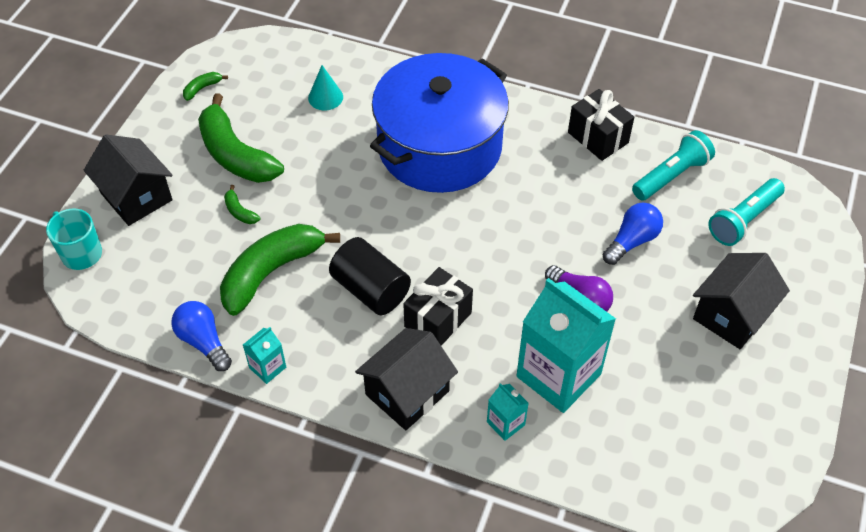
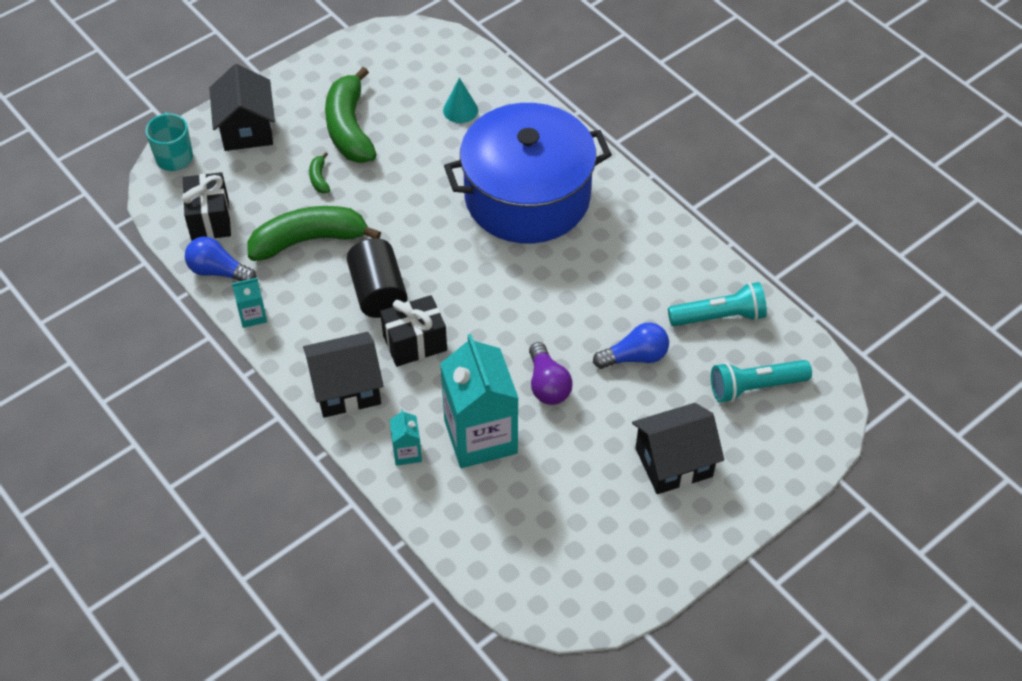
camera: 30 degrees right, 0 degrees up
(202, 88) = (362, 58): green banana -> none
(203, 342) = (218, 271): blue light bulb -> blue light bulb turned 60 degrees counterclockwise
(598, 137) = (678, 252): black gift -> black gift (210, 219)

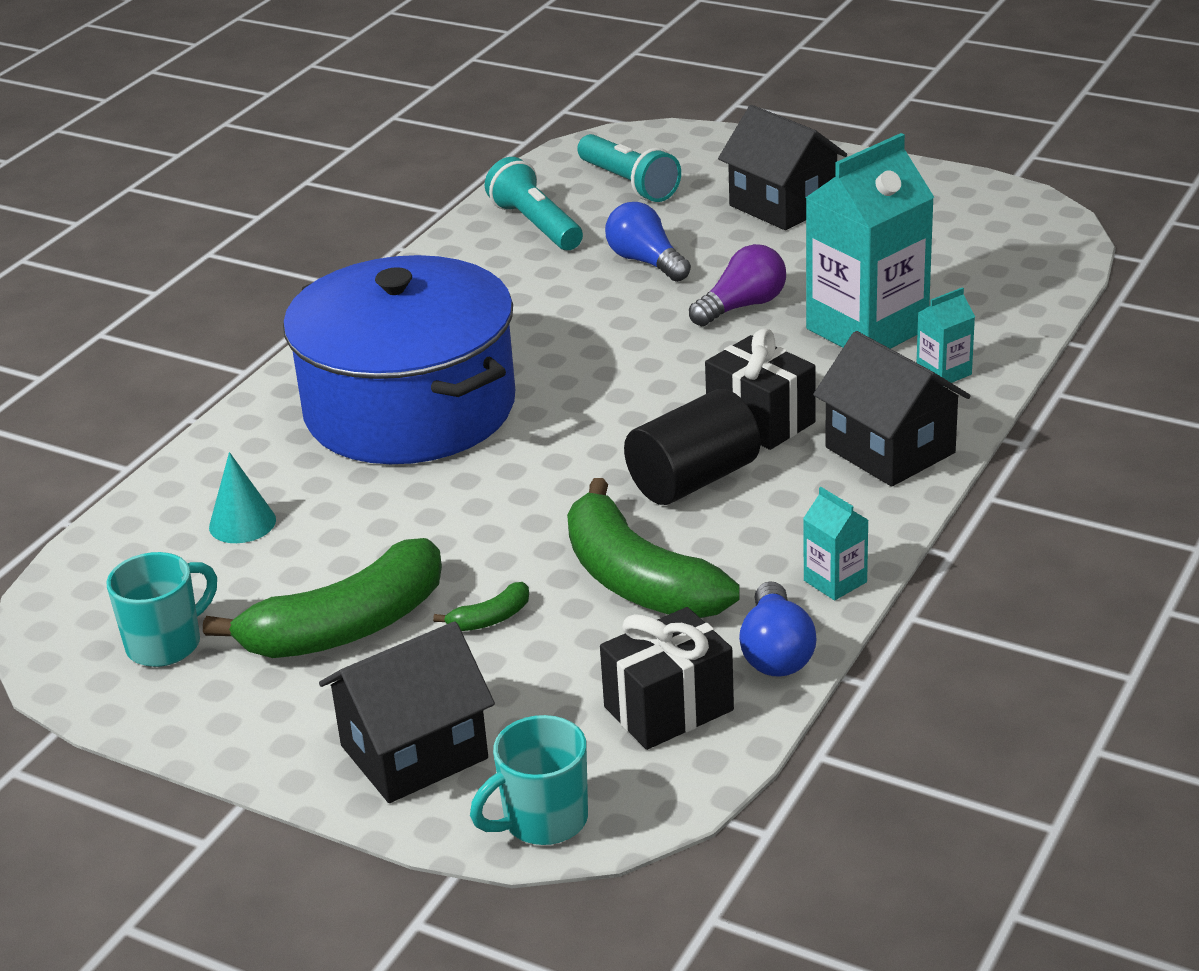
camera: 110 degrees left, 20 degrees down
(381, 68) = (166, 644): none -> turquoise mug

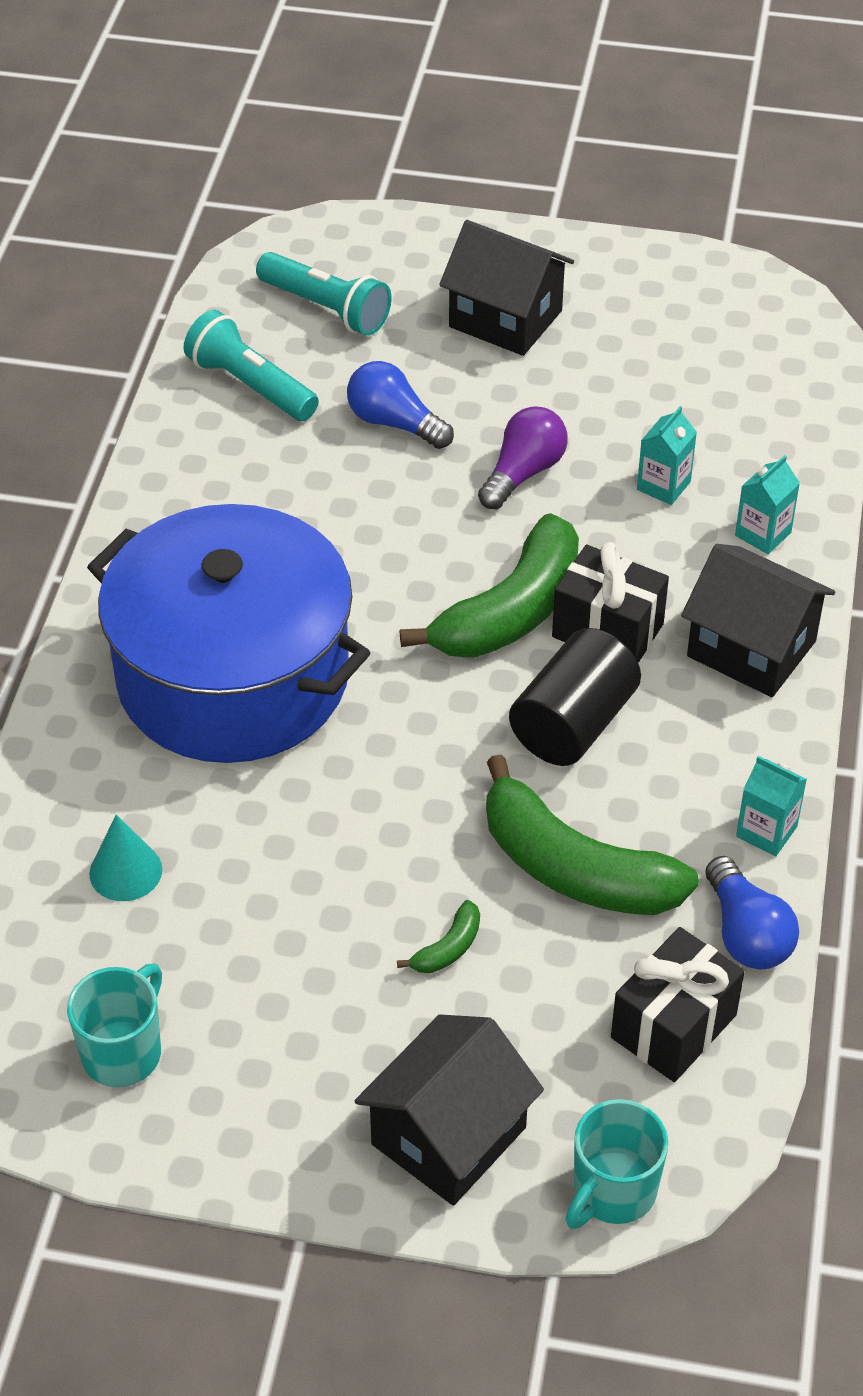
camera: 20 degrees left, 15 degrees up
(347, 627) = (305, 990): green banana -> green banana (511, 611)
(867, 329) = (663, 486): turquoise carton -> turquoise carton, size x0.44

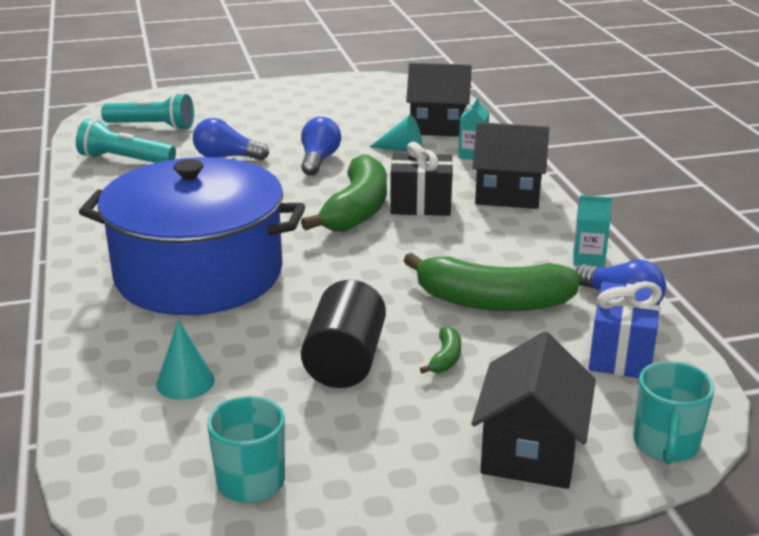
camera: 25 degrees left, 20 degrees down
(505, 319) = (262, 112): black house -> black house (438, 126)
(523, 473) = (319, 160): purple light bulb -> blue light bulb
(573, 723) = (435, 244): black cylinder -> black cylinder (345, 361)
(663, 486) = (402, 149): turquoise carton -> turquoise cone
(673, 1026) = (621, 354): black gift -> blue gift

